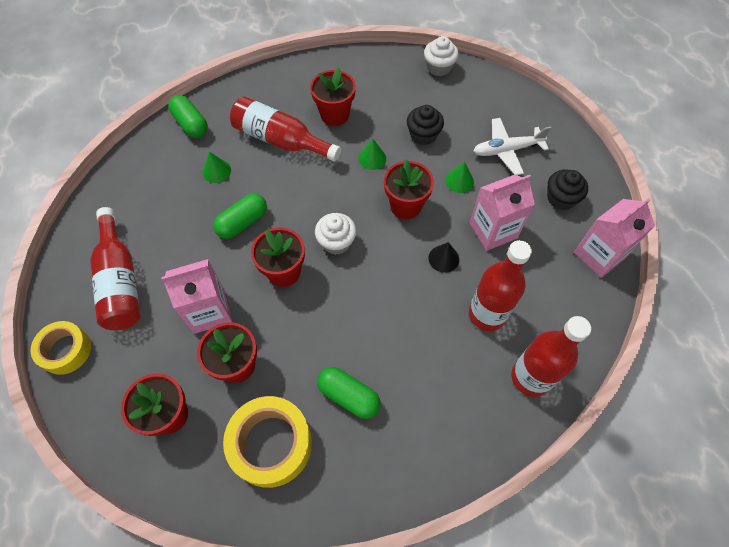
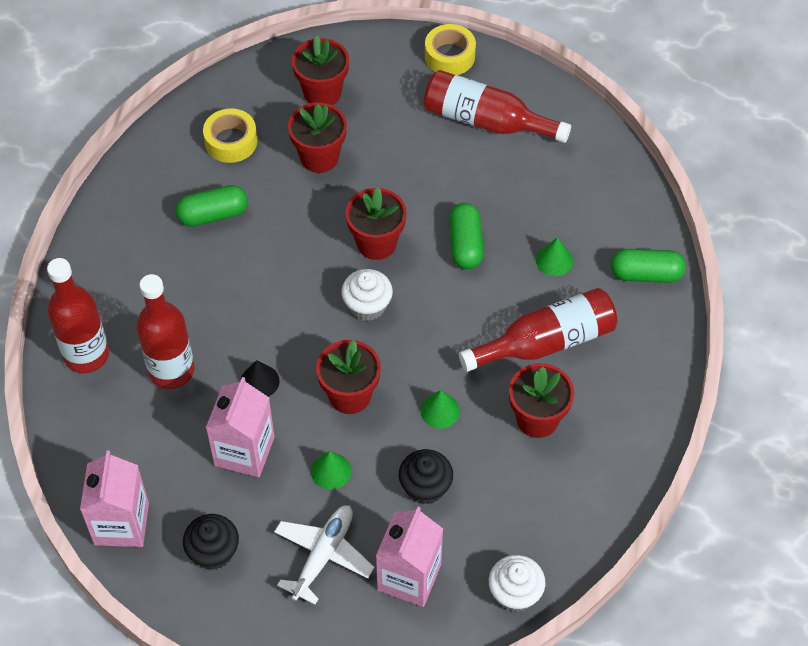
camera: 130 degrees right, 5 degrees down
(209, 311) = (391, 166): pink carton -> pink carton (409, 577)
(271, 444) = (231, 141): yellow tape -> yellow tape, size x0.65

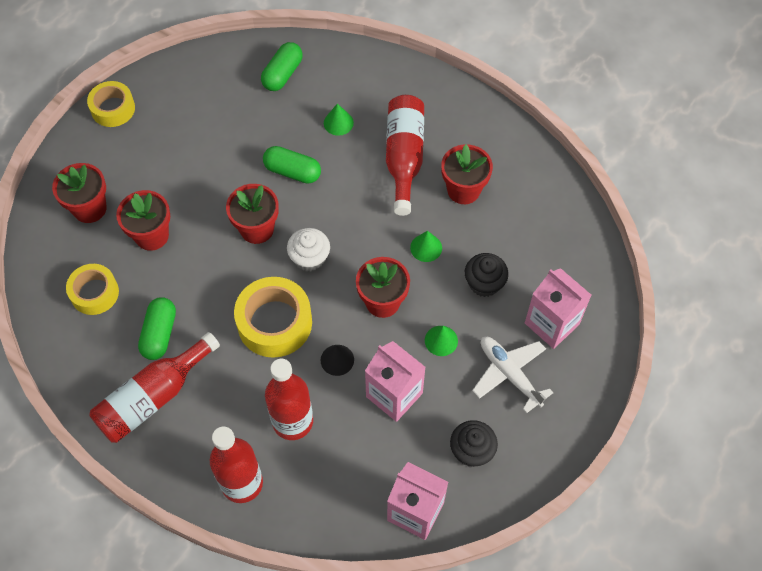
camera: 65 degrees left, 5 degrees up
(274, 307) = (274, 323): none -> yellow tape
(486, 121) = (189, 111): red bottle -> red bottle (153, 397)
(515, 593) = (593, 262): white cupcake -> none
(646, 274) = (381, 74): green capsule -> green capsule (282, 74)

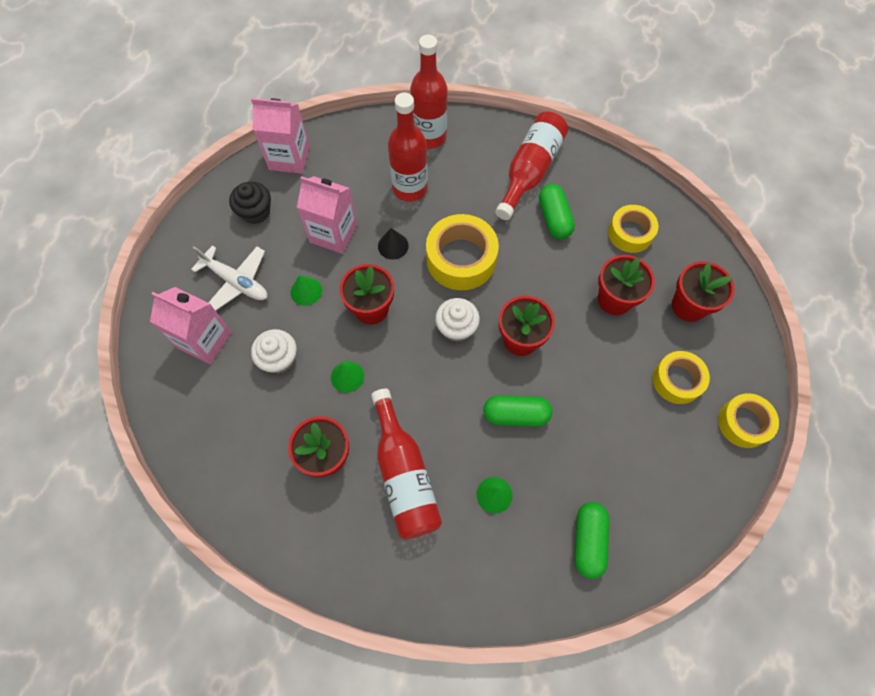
camera: 160 degrees right, 5 degrees up
(143, 154) = (677, 380): none -> yellow tape
(484, 283) = (279, 359): black cupcake -> white cupcake

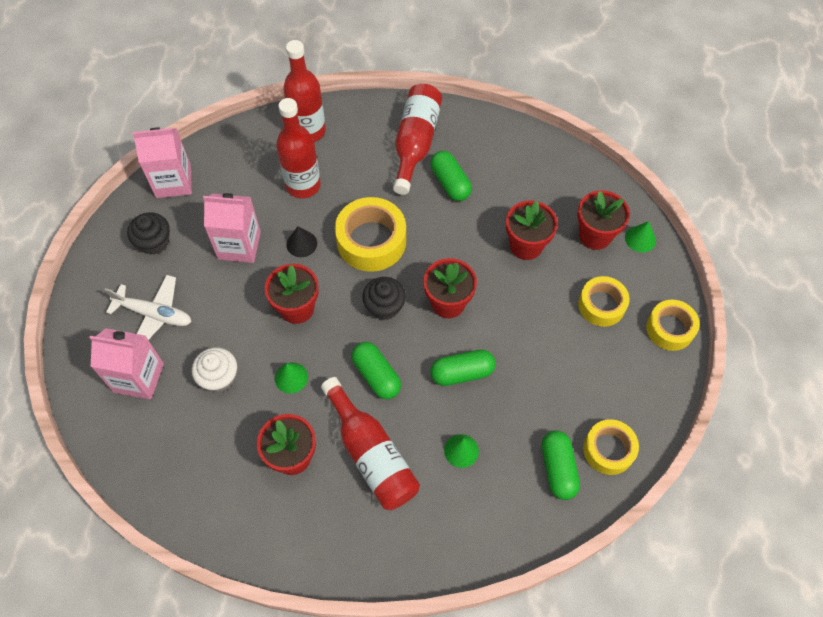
camera: 15 degrees left, 5 degrees down
(306, 291) = (227, 307): green cone -> green cone (640, 239)
(430, 395) = (376, 375): none -> green capsule
(456, 328) = (384, 306): white cupcake -> black cupcake
(630, 233) = (525, 180): yellow tape -> yellow tape (608, 450)

